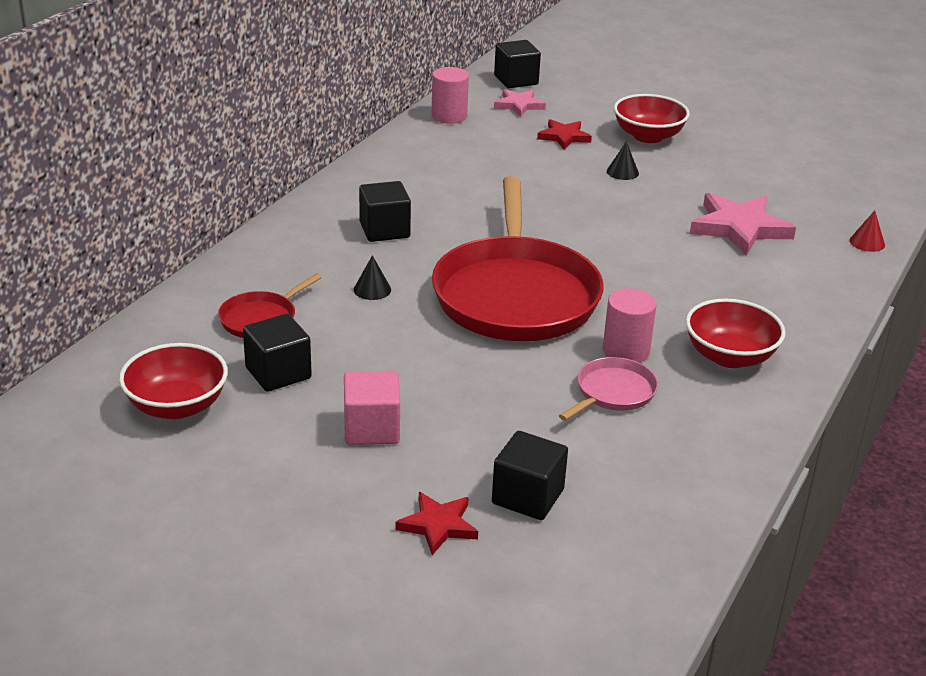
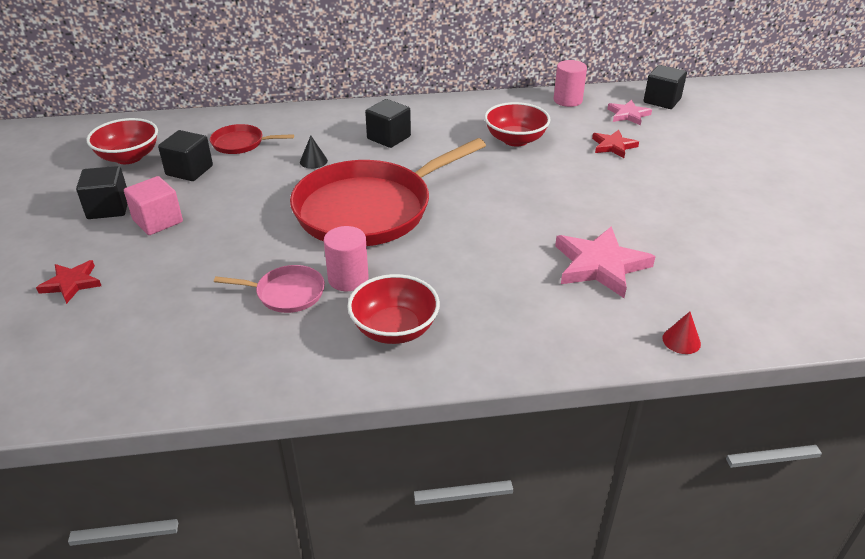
camera: 55 degrees right, 5 degrees up
(528, 496) = (128, 305): black cube -> black cube (108, 208)
(622, 172) = (602, 186): black cone -> none
(648, 136) = (676, 176): red bowl -> red bowl (515, 140)

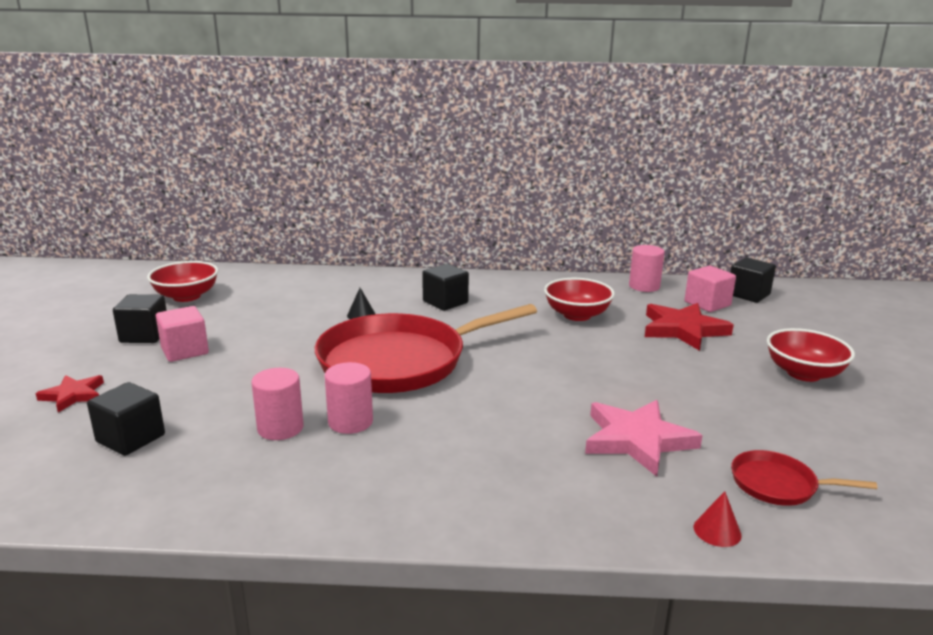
camera: 10 degrees right, 15 degrees down
(189, 170) = (237, 312): black cube -> black cube (131, 438)
(240, 143) = (297, 294): red pan -> red pan (777, 484)
(287, 293) = (280, 428): pink pan -> pink cylinder
(394, 329) = (380, 476): red bowl -> red bowl (803, 373)
(613, 146) = (683, 329): red star -> red star, size x1.73
(628, 115) = (707, 304): pink star -> pink cube

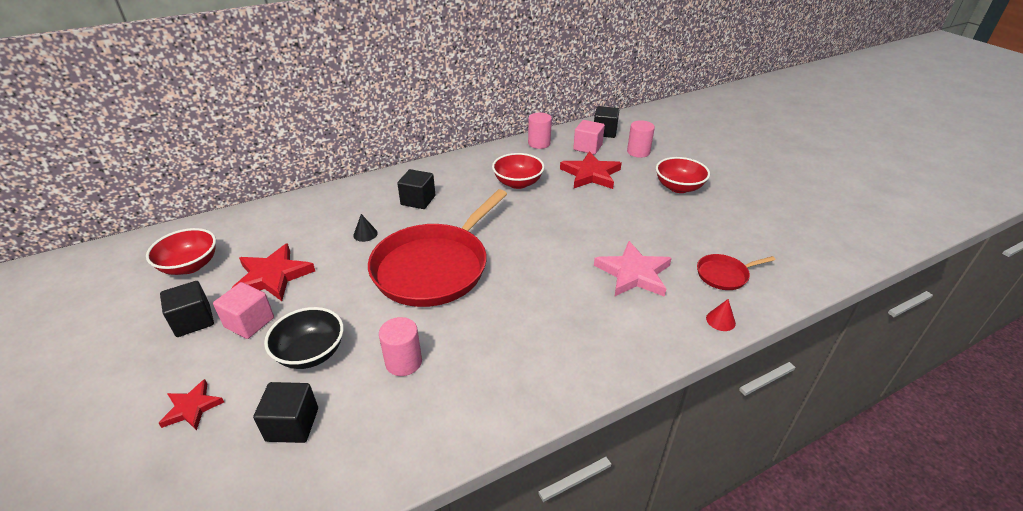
camera: 30 degrees left, 15 degrees up
(207, 391) = (311, 353): none -> black bowl
(242, 323) = (273, 276): none -> red star
(350, 422) = (449, 334): pink cylinder -> pink cylinder (638, 152)

